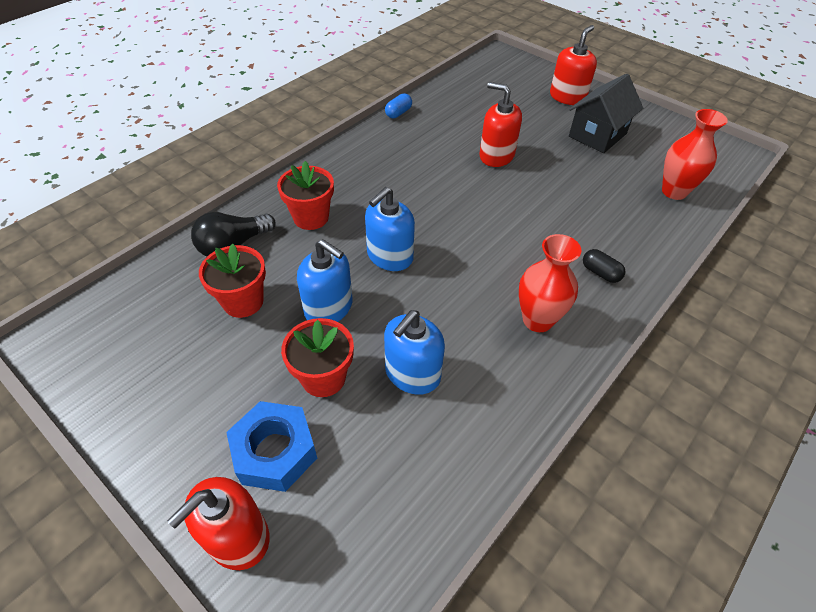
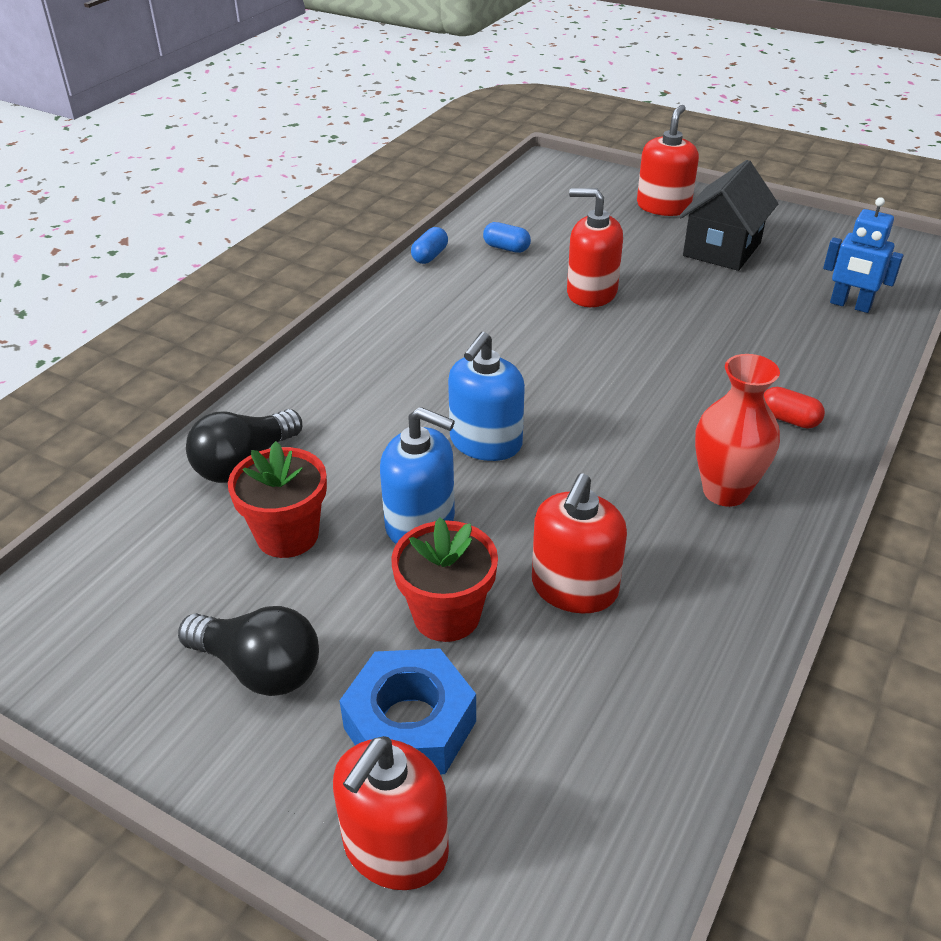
camera: 10 degrees left, 10 degrees down
(196, 393) = (259, 668): none -> black light bulb
(311, 217) = (350, 409): red flower pot -> none
(412, 373) = (574, 588): blue soap dispenser -> red soap dispenser
(450, 114) = (506, 248): none -> blue capsule
(600, 273) = (788, 419): black capsule -> red capsule
(674, 191) = (850, 305): red vase -> blue robot

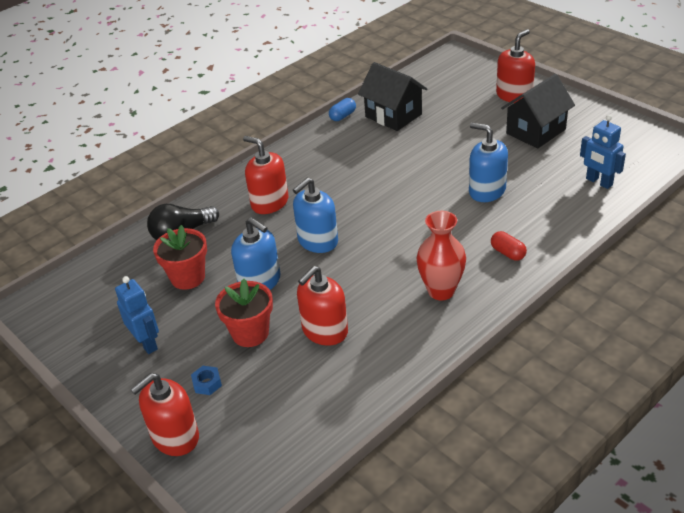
camera: 20 degrees right, 0 degrees up
(259, 668) = (147, 343): black light bulb -> blue robot
(410, 724) = (207, 383): blue nut -> blue nut, size x0.45
(506, 248) = (393, 115): blue capsule -> black house
(591, 293) = (431, 153): red soap dispenser -> red soap dispenser (269, 202)
(703, 335) = (487, 191): none -> blue soap dispenser

